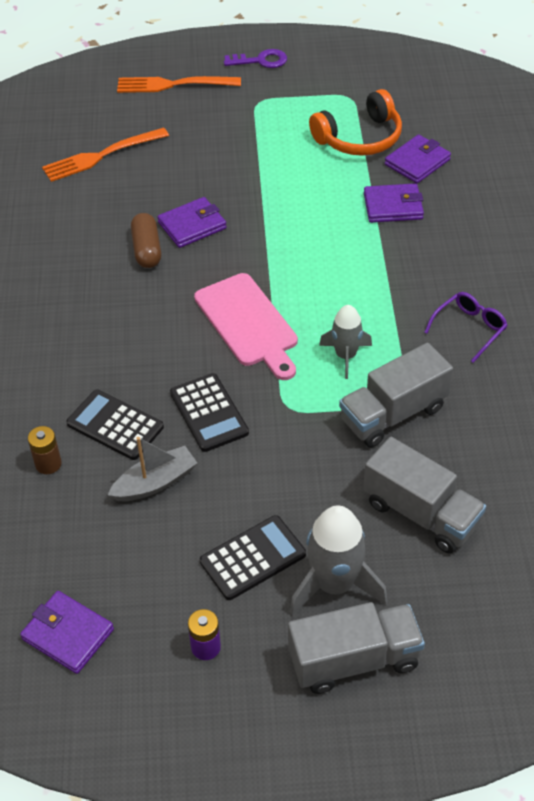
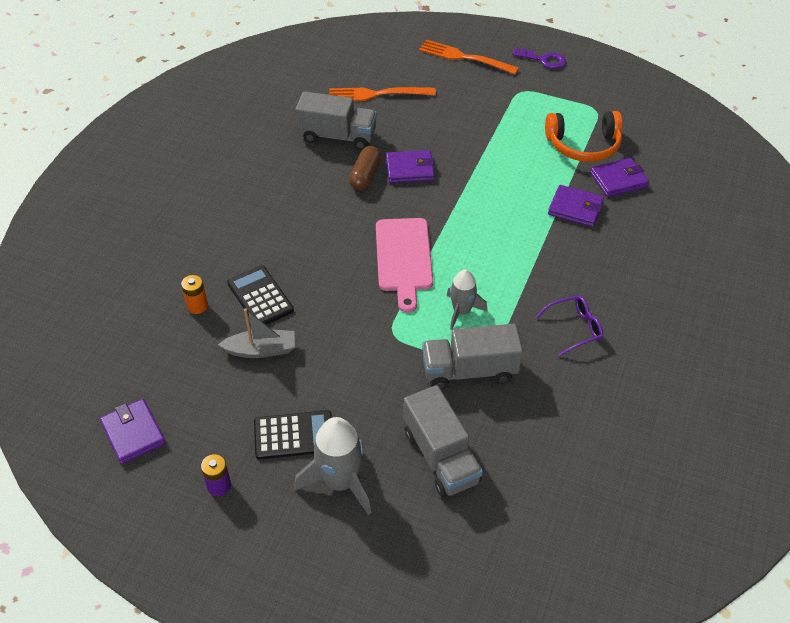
camera: 25 degrees right, 0 degrees up
(48, 464) = (197, 306): brown battery -> orange battery
(209, 413) = (332, 314): black calculator -> none
(354, 660) = (317, 545): grey truck -> grey truck (337, 136)

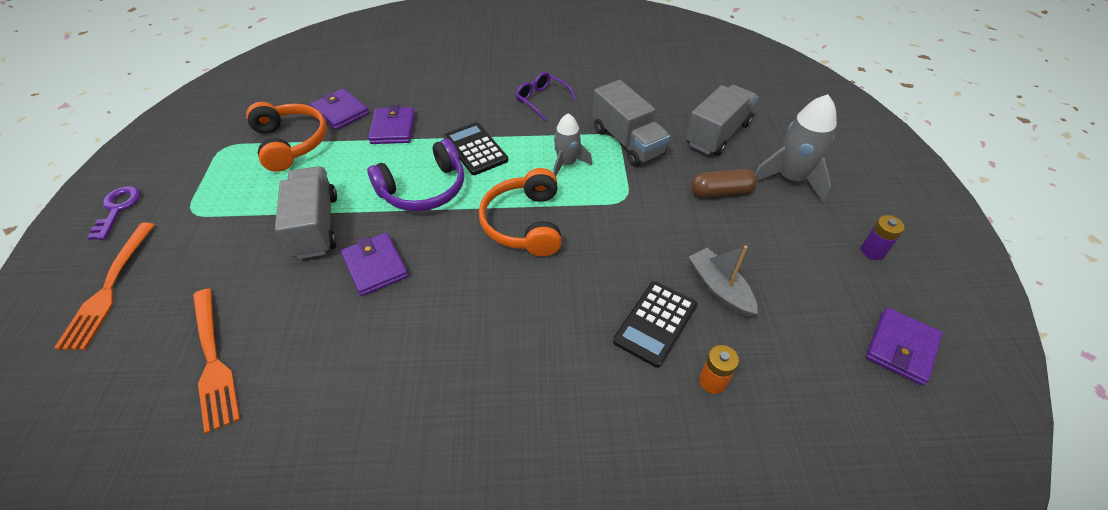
camera: 115 degrees left, 0 degrees up
(294, 435) = (781, 222): black calculator -> black calculator (475, 149)
(337, 136) = (327, 370): grey truck -> grey truck (316, 226)
(365, 175) = (403, 306): brown capsule -> brown capsule (720, 192)
(403, 258) = (524, 223): pink cutting board -> orange headphones
(479, 210) = (424, 189): none -> purple headphones

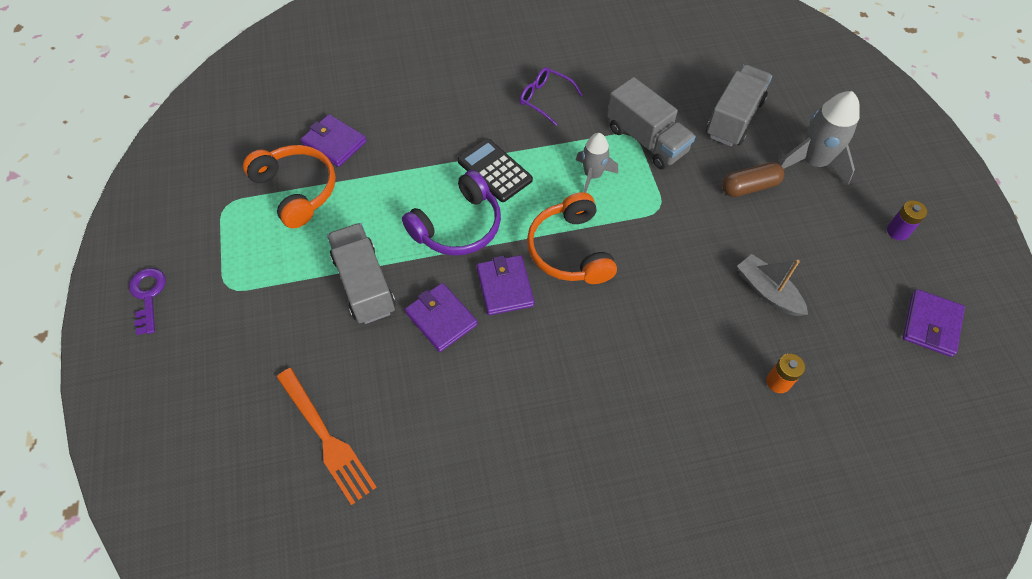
camera: 10 degrees left, 10 degrees up
(109, 288) = (187, 383): orange fork -> none
(393, 128) = (399, 157): purple wallet -> purple wallet (505, 287)
(655, 323) = (717, 335): black calculator -> none

